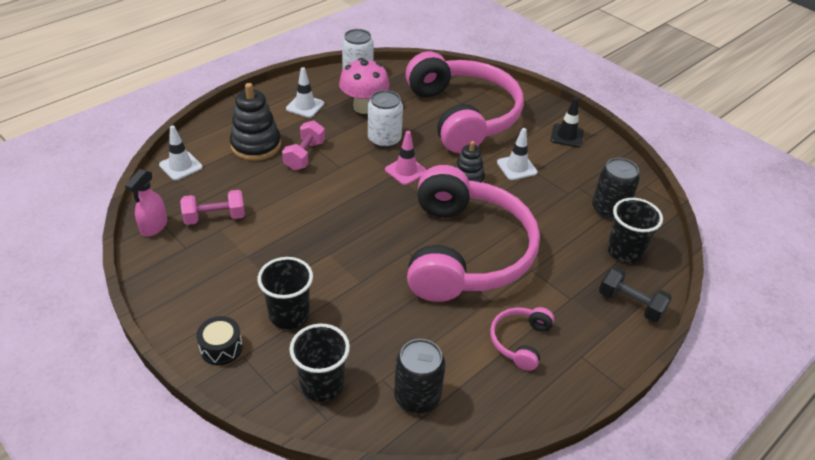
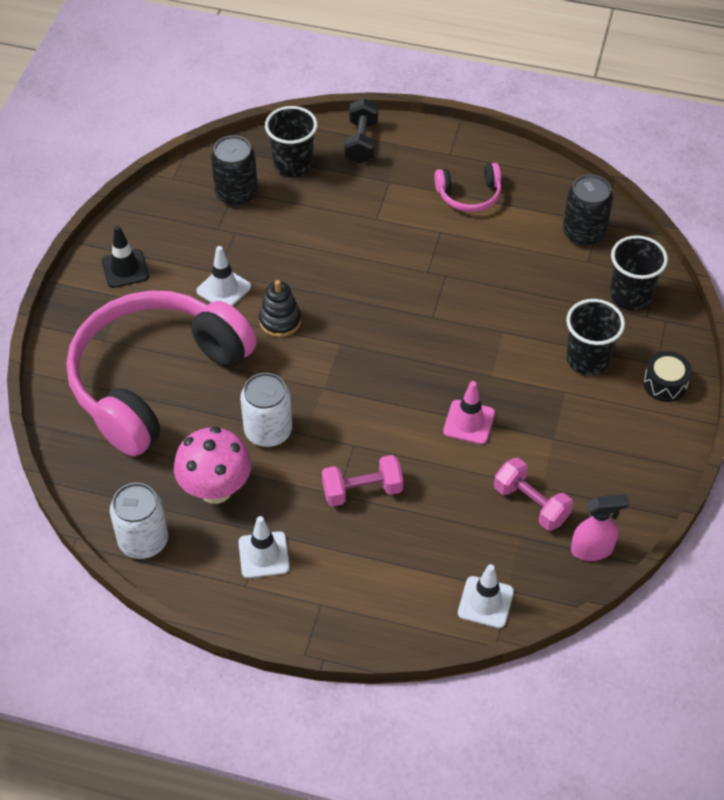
camera: 120 degrees left, 10 degrees up
(256, 145) = (385, 553): black stacking toy -> none
(406, 171) = (310, 381): pink traffic cone -> pink traffic cone (469, 422)
(465, 252) = (394, 274): pink headphones -> none

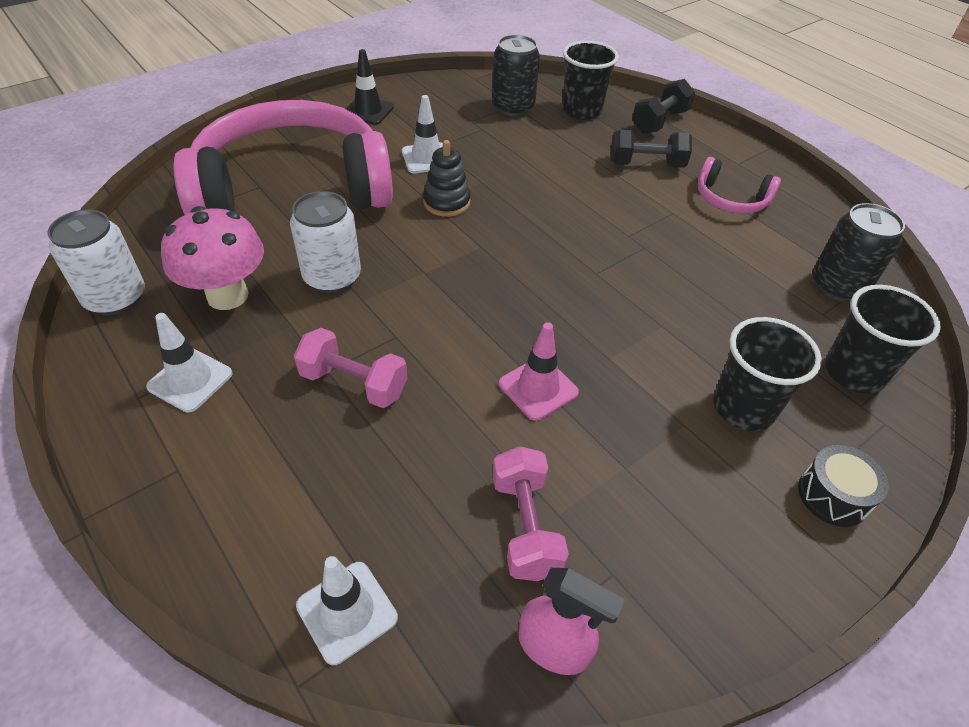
camera: 35 degrees right, 5 degrees down
(387, 195) = (646, 164): none -> black dumbbell

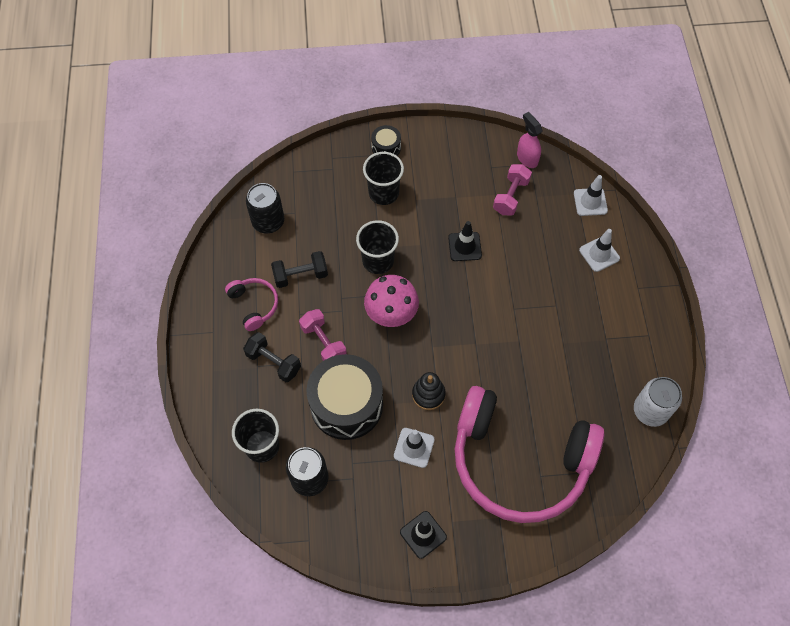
camera: 145 degrees left, 15 degrees up
(190, 380) = (622, 332): white traffic cone -> white traffic cone (599, 254)
(227, 295) = (589, 381): pink mushroom -> pink mushroom (391, 315)
(332, 277) = (527, 366): white can -> none
(354, 383) = (546, 292): pink dumbbell -> pink dumbbell (323, 342)
(532, 163) = (346, 404): none -> black drum
(538, 388) = (464, 246): pink traffic cone -> black traffic cone
(659, 122) = (219, 401): black dumbbell -> black dumbbell (300, 275)
(853, 372) = (318, 181): black cup -> black cup (378, 261)

